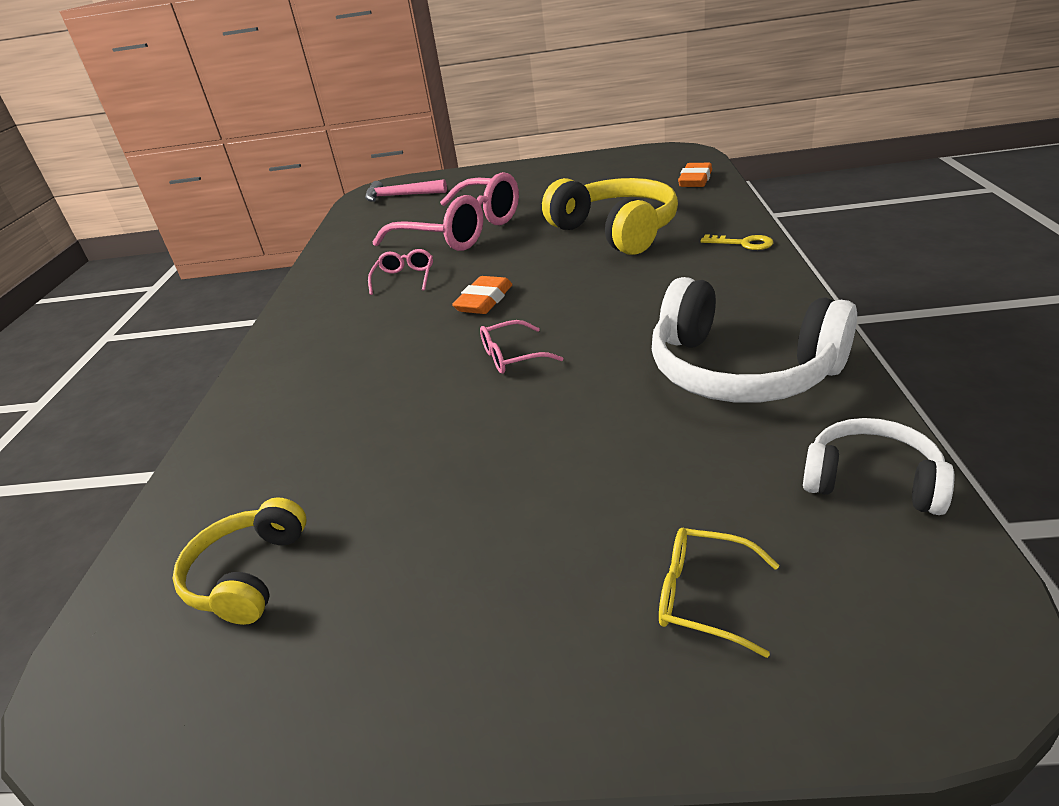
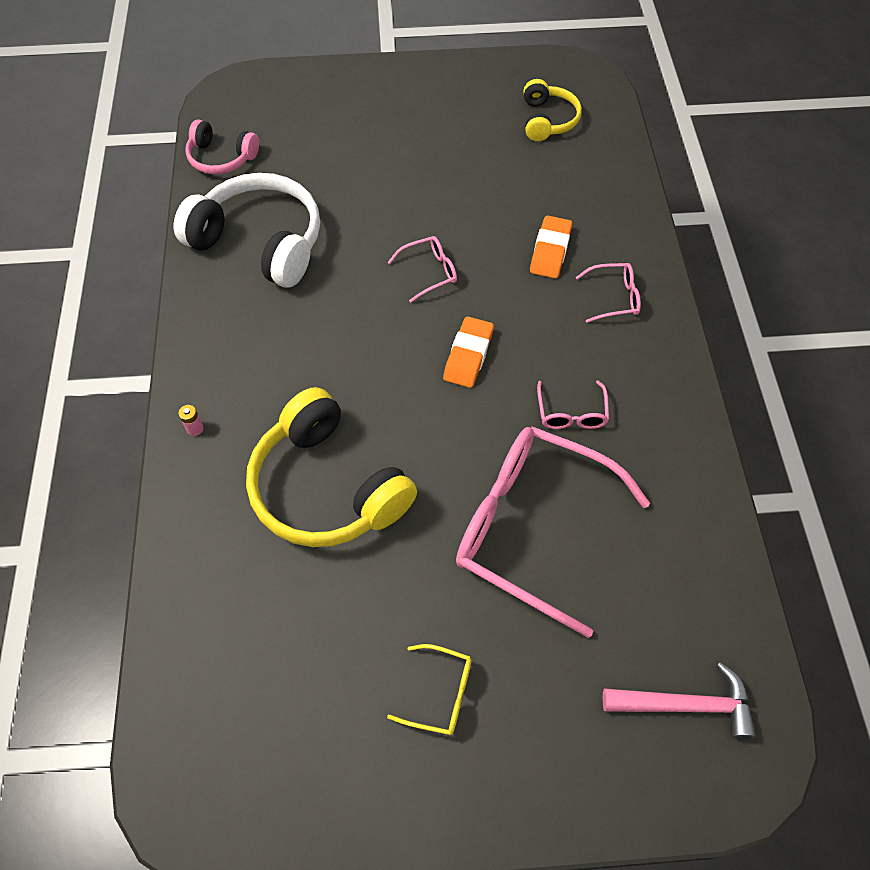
camera: 170 degrees right, 25 degrees up
(313, 350) = (614, 297): none -> pink glasses
(695, 180) = (193, 641): orange eraser -> orange eraser (550, 251)
(704, 596) = (321, 108): yellow glasses -> yellow glasses (440, 694)
(743, 243) = (195, 428): yellow key -> pink battery
(872, 481) = (221, 158): white headphones -> pink headphones

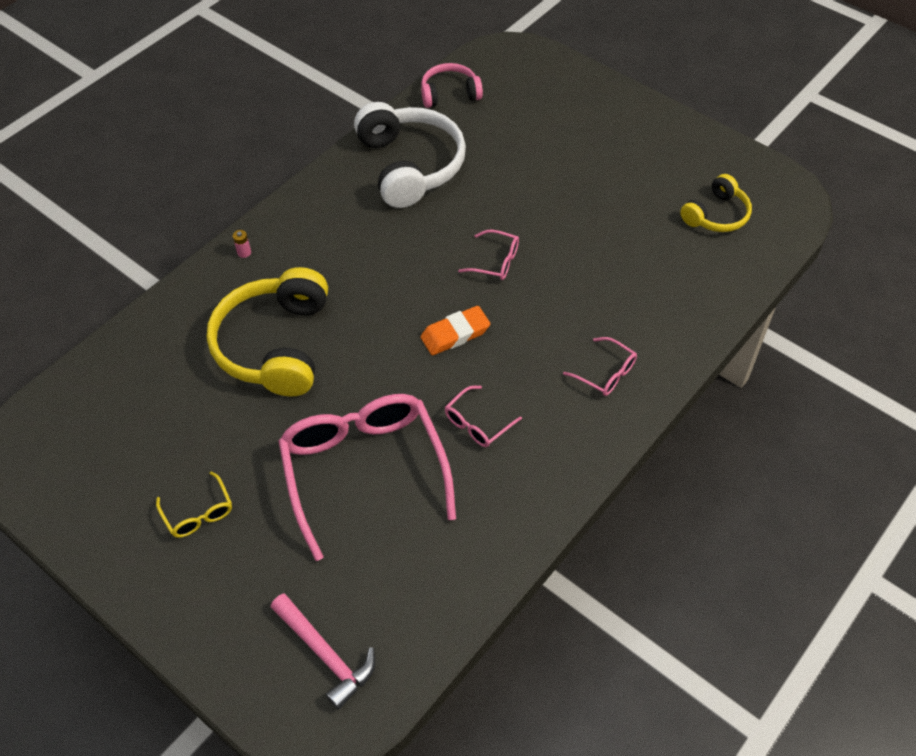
camera: 45 degrees right, 5 degrees down
(221, 158) = (450, 94): pink headphones -> pink headphones turned 105 degrees clockwise
(550, 251) = (599, 308): orange eraser -> none

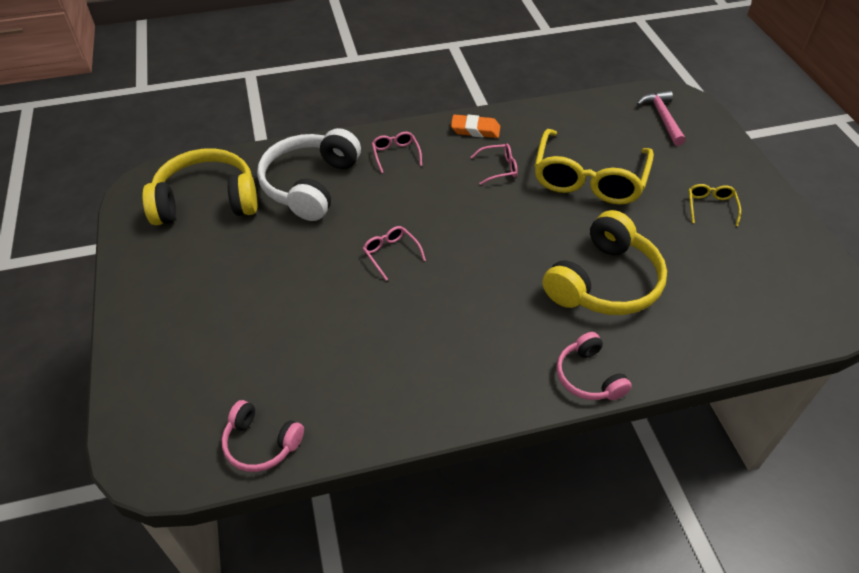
camera: 145 degrees left, 5 degrees down
(244, 252) = (589, 376): pink battery -> pink headphones
(364, 470) = (589, 179): pink glasses -> yellow glasses
(409, 166) = (377, 379): white headphones -> white headphones (311, 185)
(455, 334) = (467, 222): orange eraser -> orange eraser (475, 130)
(716, 215) = (207, 201): yellow headphones -> yellow headphones, size x1.81

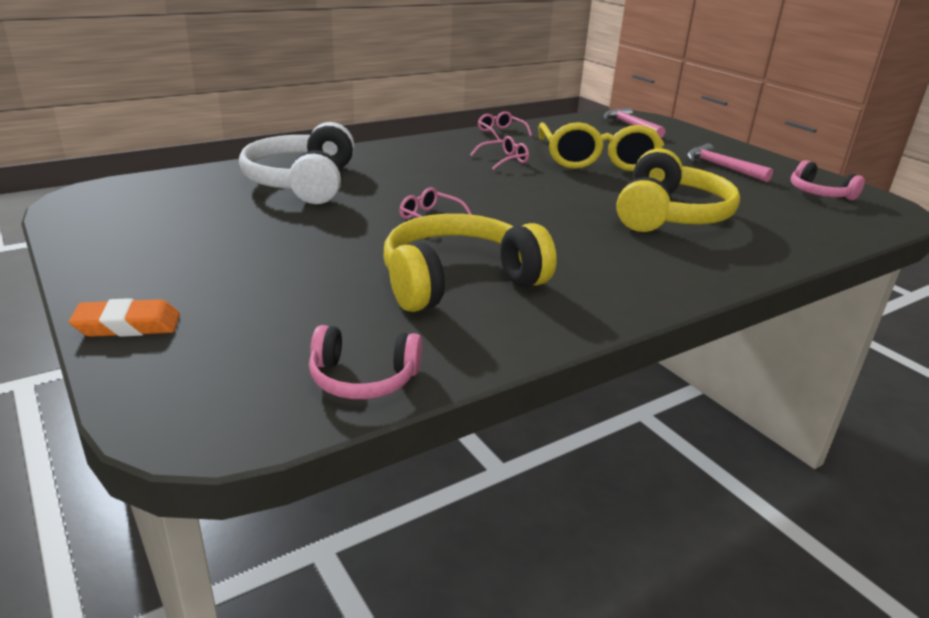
camera: 20 degrees left, 20 degrees down
(207, 201) = (176, 202): yellow headphones -> yellow headphones (459, 281)
(396, 154) = (388, 159): pink glasses -> pink glasses (501, 132)
(475, 130) = (461, 141): orange eraser -> orange eraser (128, 325)
(589, 376) = (714, 274): pink headphones -> pink headphones (819, 193)
(710, 207) = (721, 167): yellow glasses -> pink hammer

